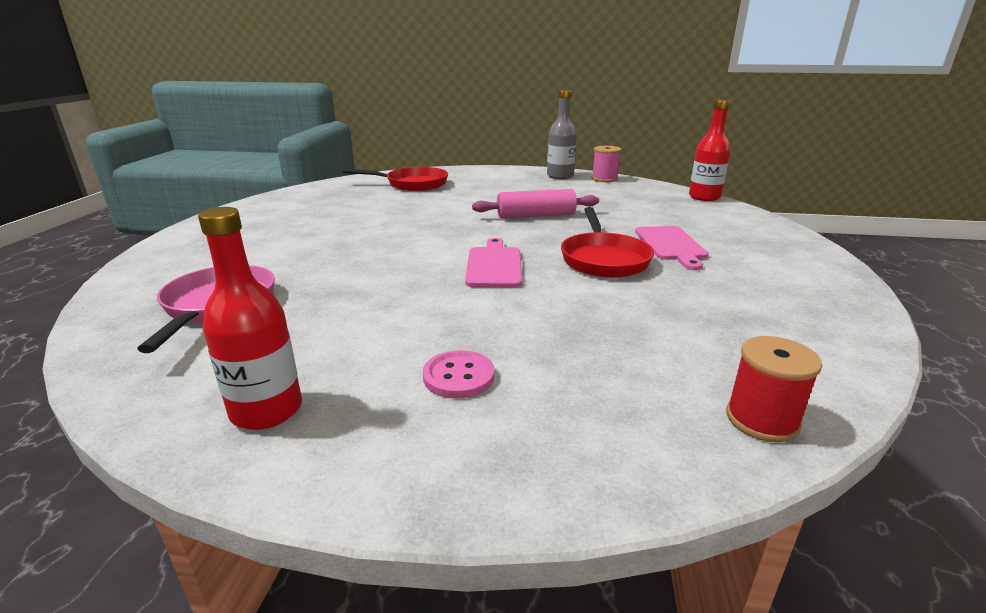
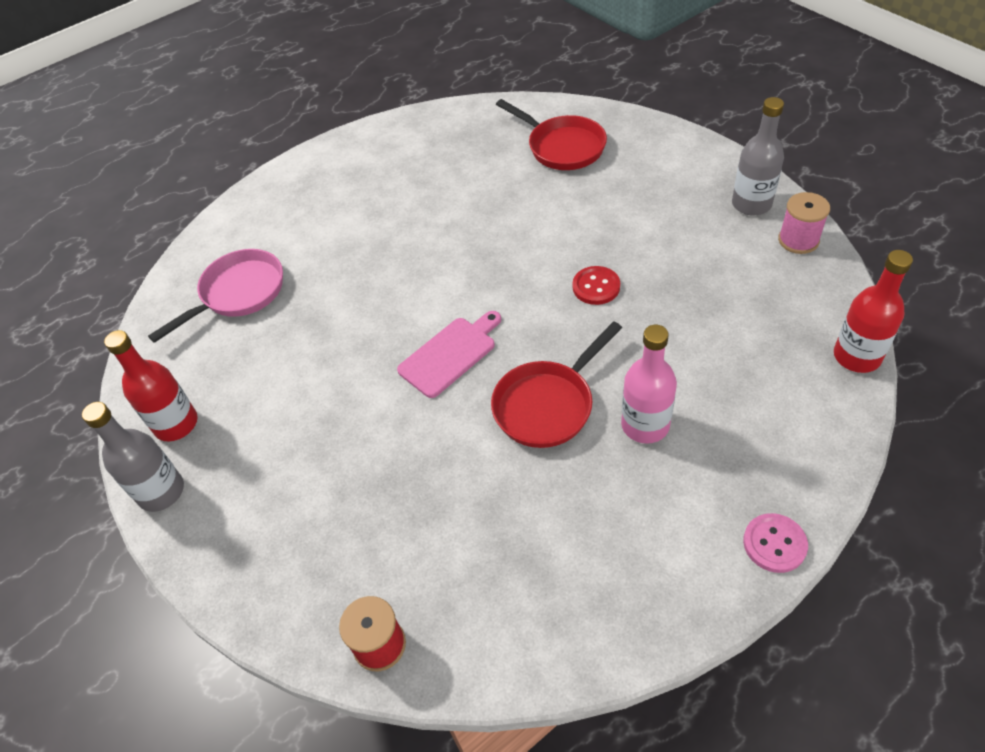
camera: 50 degrees right, 25 degrees up
(330, 469) = (161, 492): none -> grey bottle
(458, 376) = (280, 469): pink button -> pink button (774, 544)
(536, 215) = (596, 287): pink rolling pin -> red button
(671, 245) = (645, 425): pink cutting board -> pink bottle

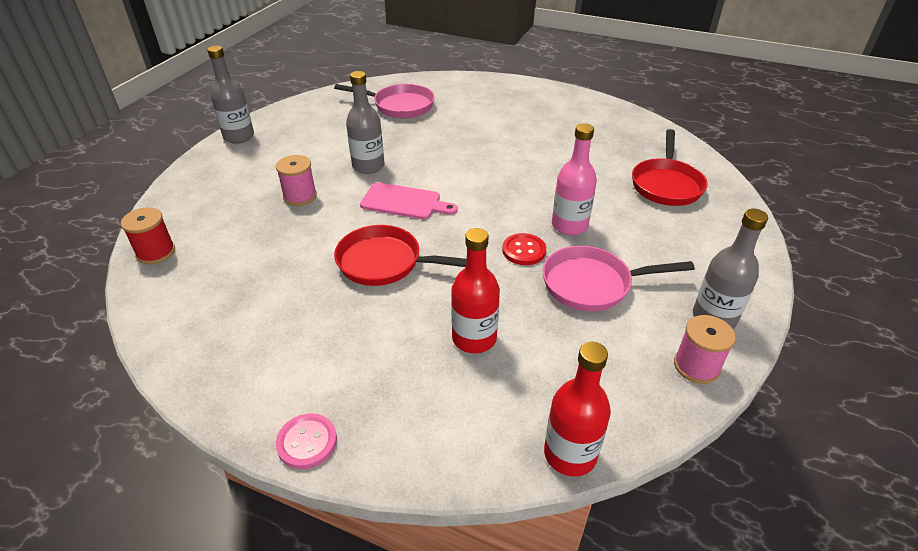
camera: 55 degrees right, 10 degrees down
(176, 424) = (288, 123): red bottle -> red bottle (474, 338)
(352, 366) = (368, 166): none -> grey bottle
(366, 453) = (300, 196): none -> pink spool
(645, 425) = (394, 322): pink bottle -> pink bottle (569, 225)
(671, 259) = (592, 284): none -> pink pan

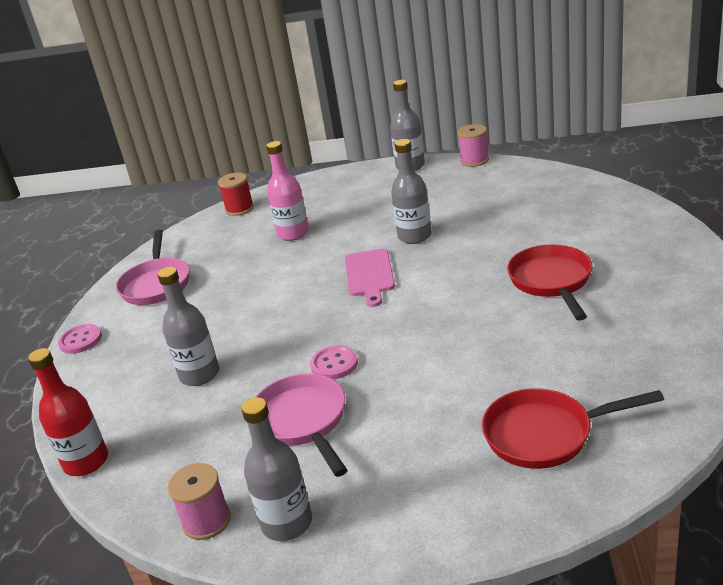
camera: 75 degrees right, 10 degrees down
(300, 196) = (343, 227): pink spool -> pink spool (474, 160)
(385, 262) = (276, 299): red pan -> red pan (551, 281)
(399, 106) = (546, 207): pink pan -> pink pan (156, 284)
(474, 338) = (199, 375): red bottle -> grey bottle
(524, 250) = (334, 364): red button -> pink button
(569, 225) = (397, 380): pink bottle -> pink bottle (293, 233)

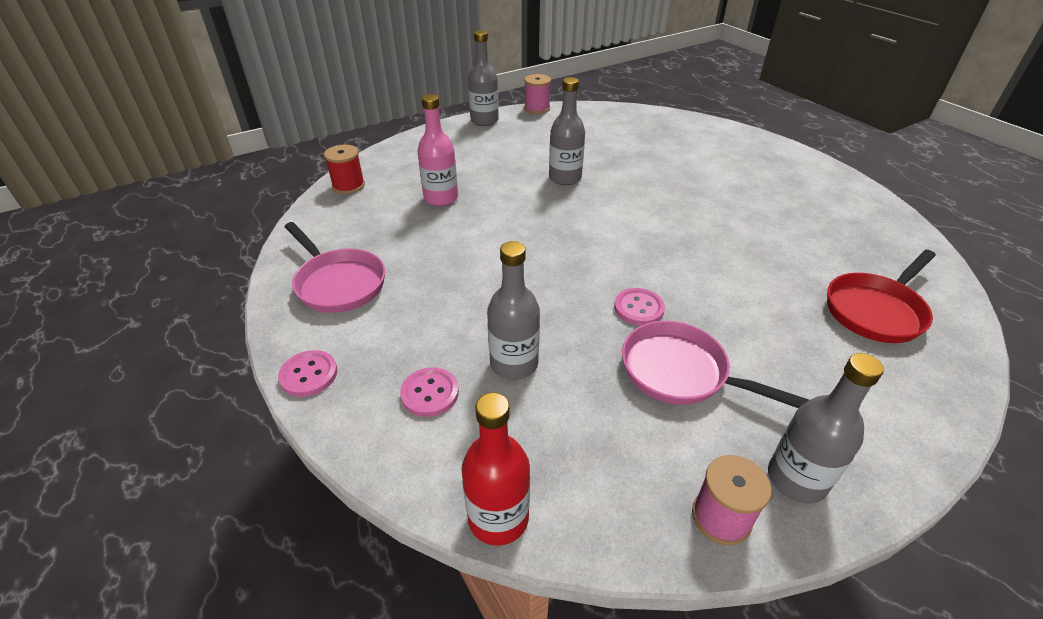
camera: 40 degrees left, 10 degrees up
(130, 375) = (430, 393): none -> pink button
(369, 275) = (567, 219): pink cutting board -> none
(551, 281) = (722, 191): red pan -> none

